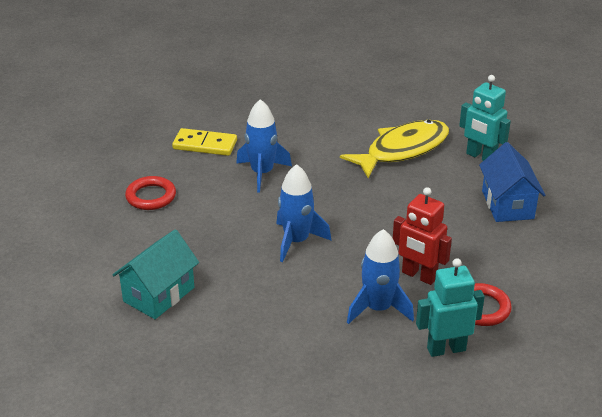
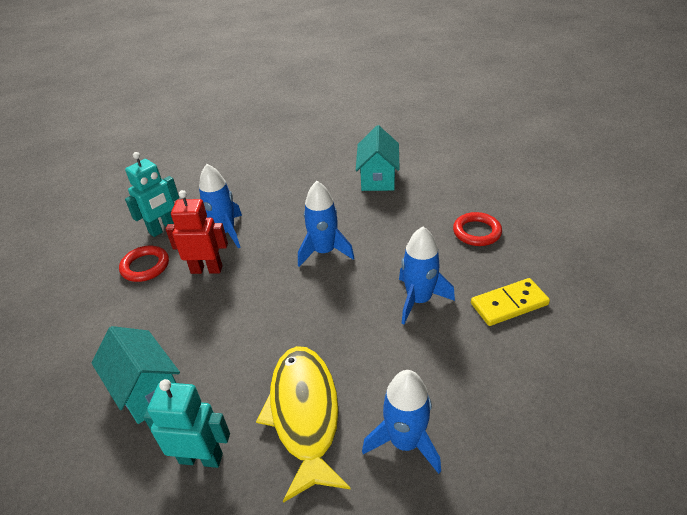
camera: 150 degrees right, 5 degrees up
(353, 118) = (405, 442): none -> blue rocket
(402, 150) = (304, 414): yellow fish -> yellow fish turned 150 degrees clockwise
(507, 204) = (147, 389): blue house -> turquoise house

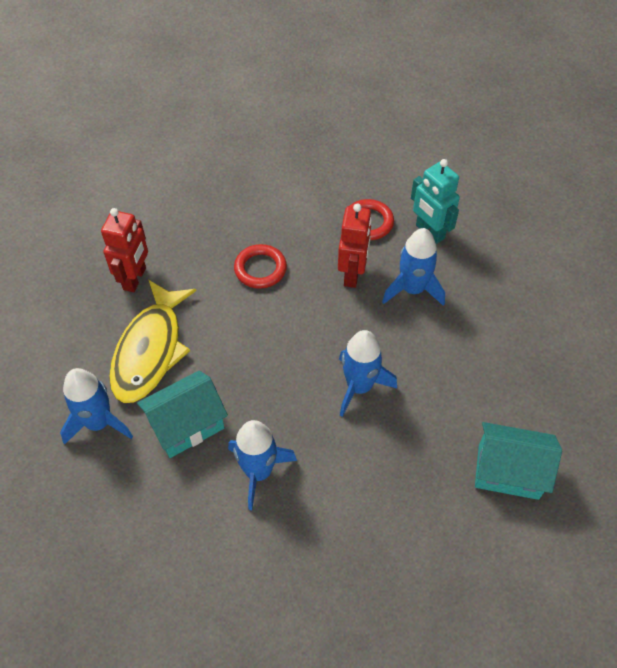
camera: 95 degrees right, 15 degrees up
(147, 389) = (211, 239): turquoise house -> turquoise house (187, 425)
(201, 458) = (135, 279): turquoise robot -> red robot
(304, 414) = (150, 350): yellow fish -> yellow fish turned 105 degrees clockwise
(476, 232) = (363, 573): red ring -> red ring (260, 269)
(509, 304) = (228, 568): yellow domino -> none

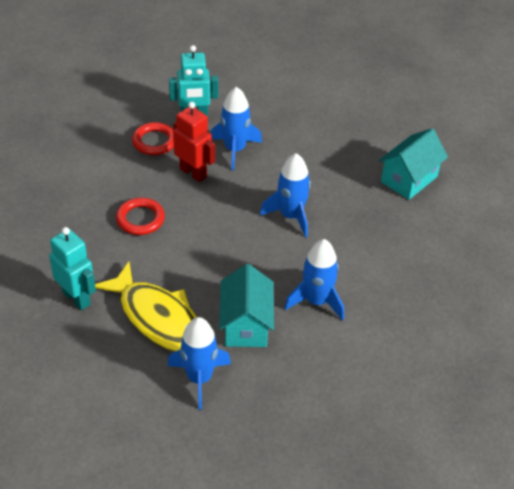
camera: 60 degrees left, 10 degrees down
(135, 279) = (77, 298): red robot -> turquoise robot

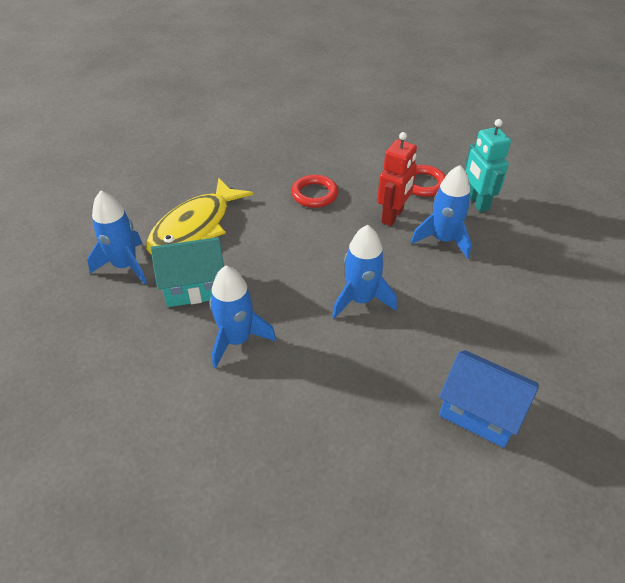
camera: 80 degrees right, 0 degrees up
(77, 298) = (210, 177): turquoise robot -> none
(409, 179) = (480, 412): turquoise house -> blue house

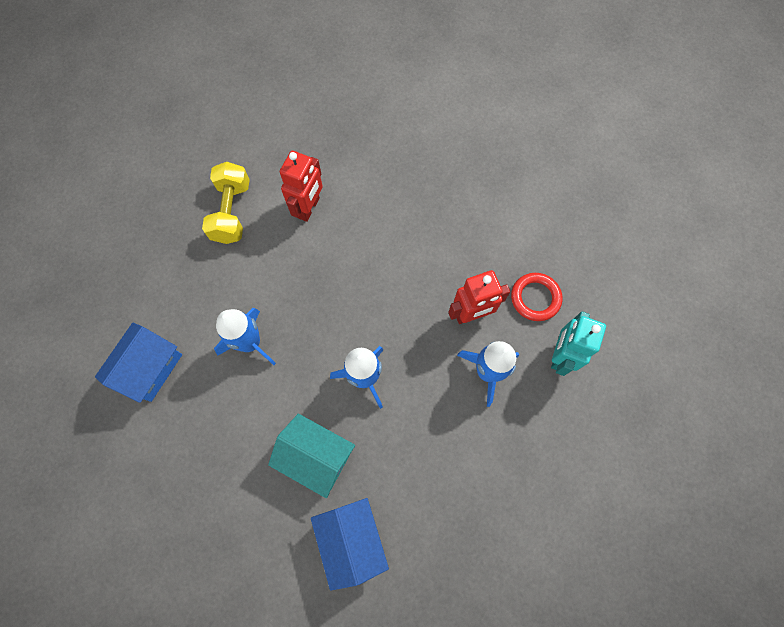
camera: 40 degrees right, 25 degrees up
(125, 265) = (232, 212): blue rocket -> yellow dumbbell
(155, 423) = (150, 368): none -> blue house
(195, 227) = (309, 208): yellow fish -> red robot
(195, 287) = (261, 271): turquoise house -> turquoise house (316, 456)
(314, 194) = (430, 240): red ring -> none

